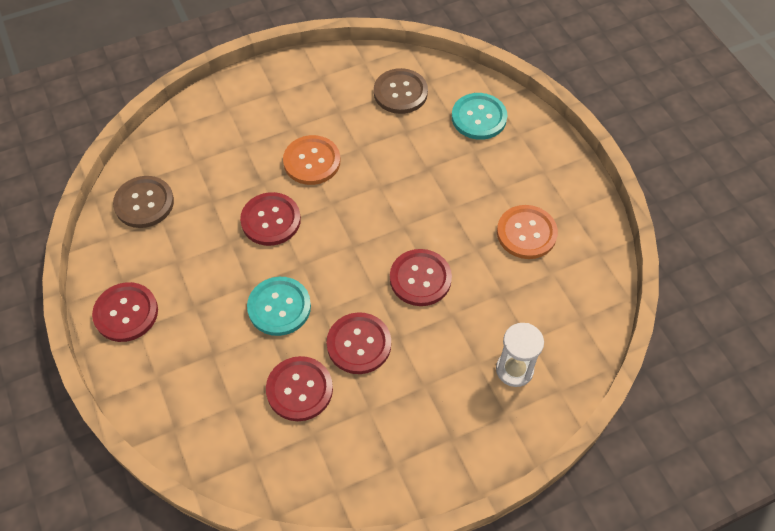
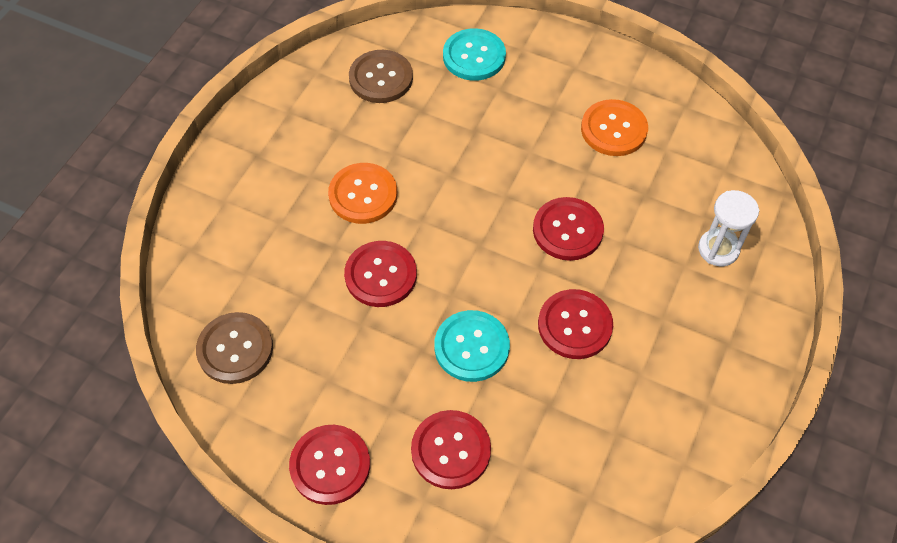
camera: 40 degrees left, 0 degrees up
(299, 389) = (565, 404): red button -> red button (451, 450)

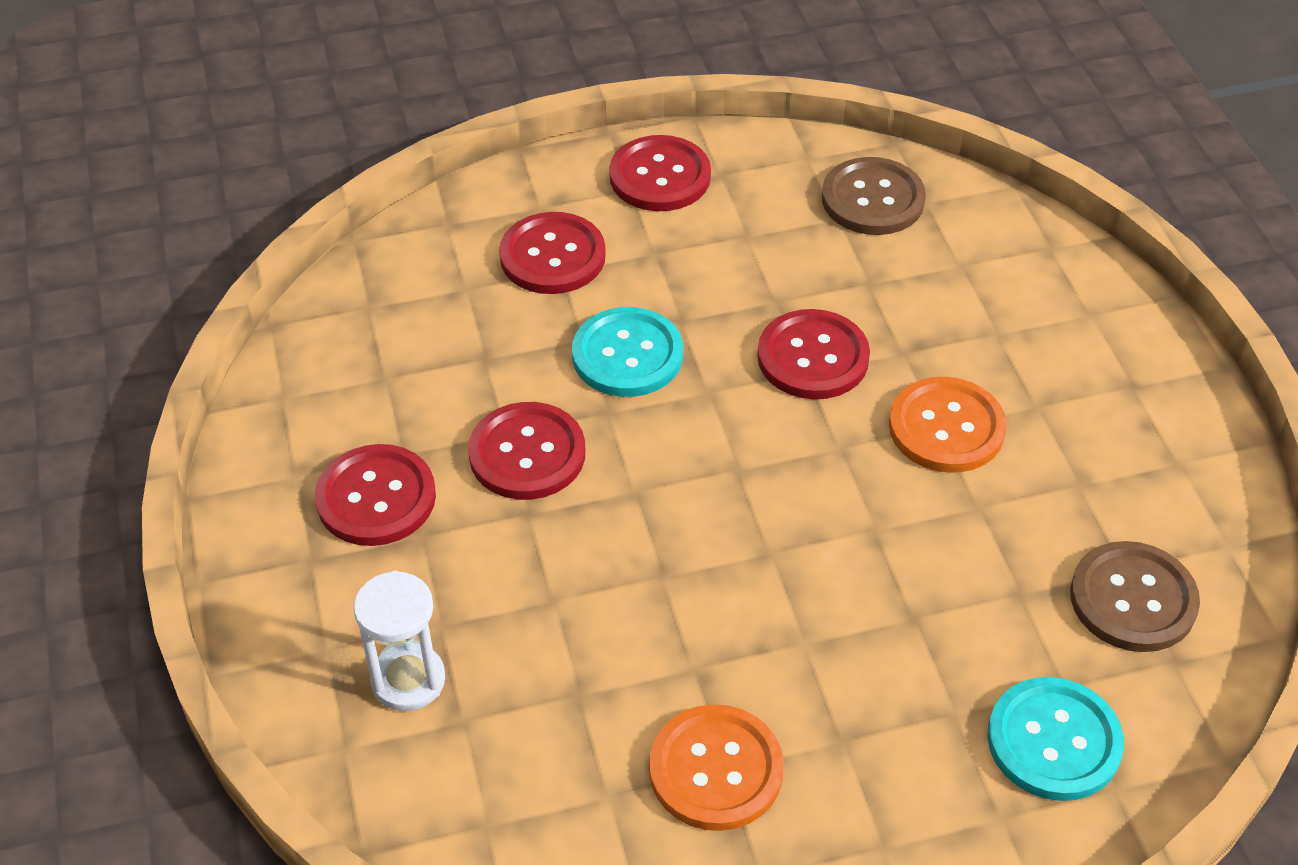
camera: 140 degrees right, 10 degrees down
(567, 230) = (641, 563): red button -> red button (376, 498)

